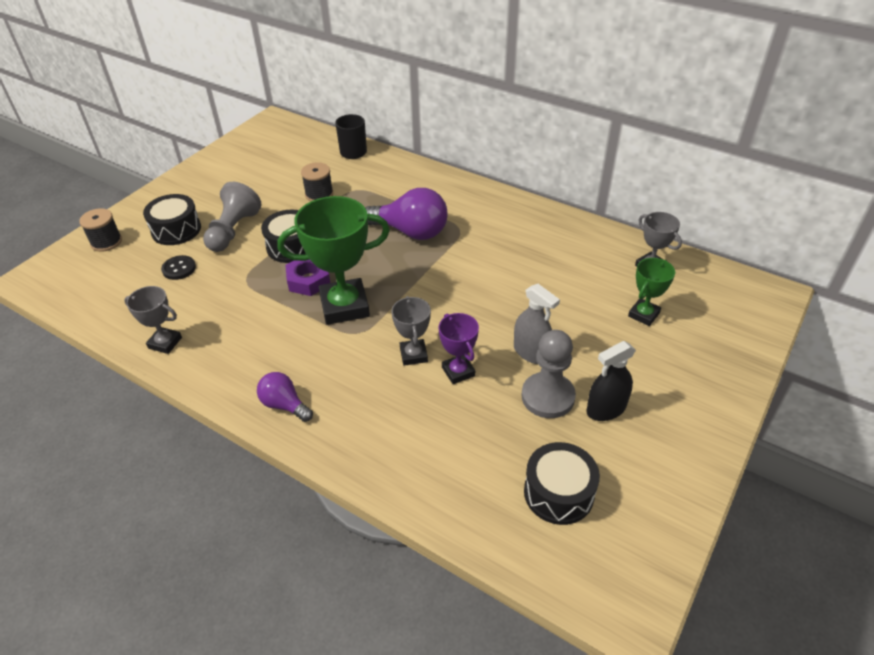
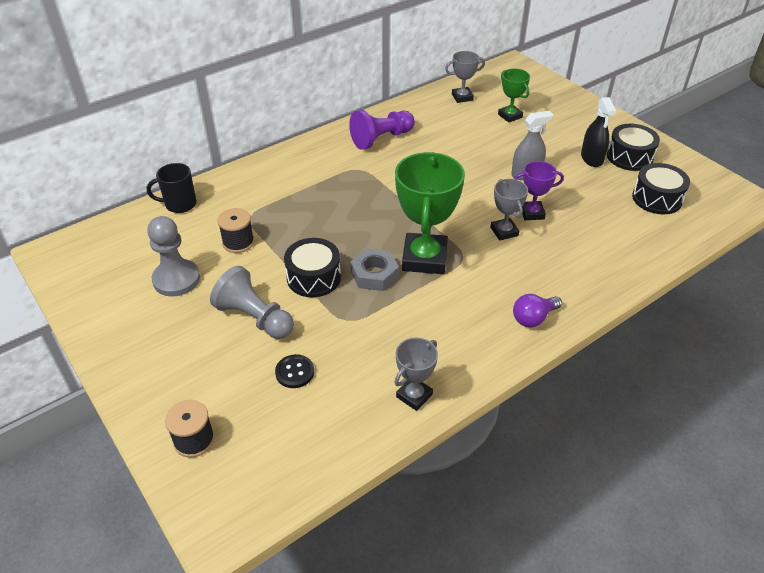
camera: 70 degrees left, 0 degrees up
(176, 230) = (217, 367): black drum -> black drum (629, 157)
(309, 280) = (374, 274): purple nut -> grey nut
(411, 232) = (344, 197): purple light bulb -> none
(413, 355) = (504, 231): grey trophy -> grey trophy turned 60 degrees clockwise
(521, 229) = (381, 139): none -> purple pawn
(548, 397) = (572, 179): grey pawn -> grey pawn (176, 279)

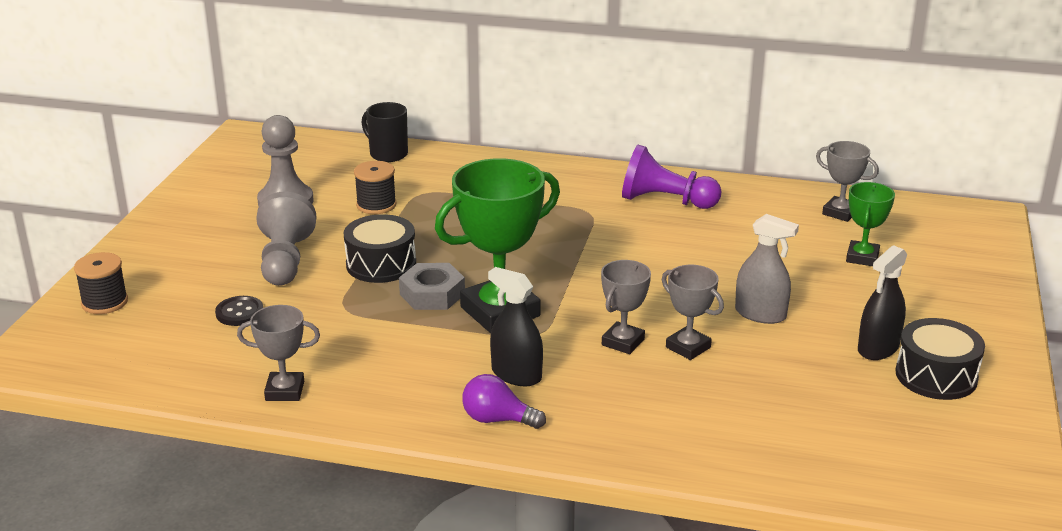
camera: 50 degrees right, 15 degrees down
(496, 287) = (516, 375): none -> black spray bottle
(532, 213) = (688, 347): purple trophy -> grey trophy
(657, 198) = (877, 430): black drum -> none

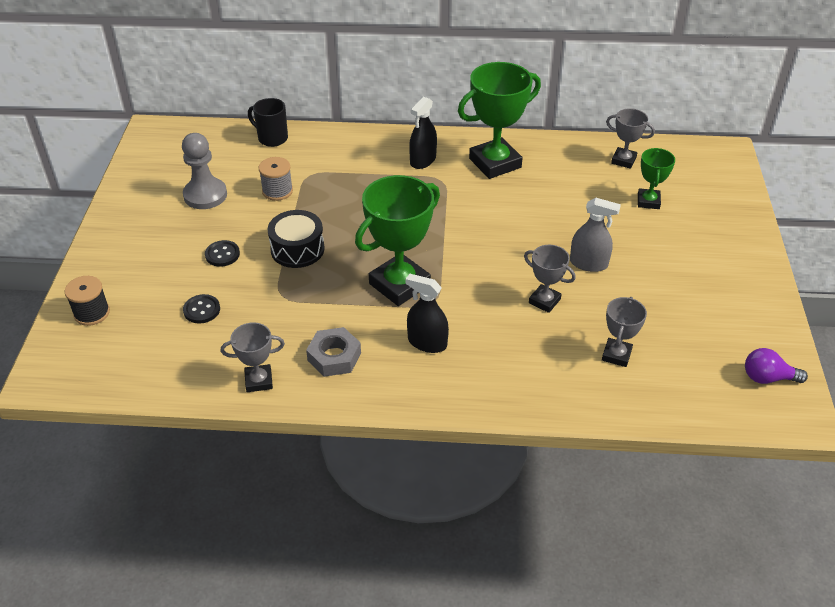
camera: 10 degrees left, 15 degrees up
(285, 261) = (222, 254): grey pawn -> black button
(376, 205) = (277, 191): black spool -> grey spool
(432, 294) = (344, 274): grey nut -> grey nut (334, 357)
(497, 419) = (424, 386): purple light bulb -> purple light bulb (767, 378)
(623, 342) = (496, 302): grey trophy -> grey trophy (616, 355)
(665, 201) = (495, 163): purple pawn -> green trophy
(878, 348) = (677, 285): black spray bottle -> black spray bottle (423, 160)
(936, 376) = (722, 305): black drum -> none

